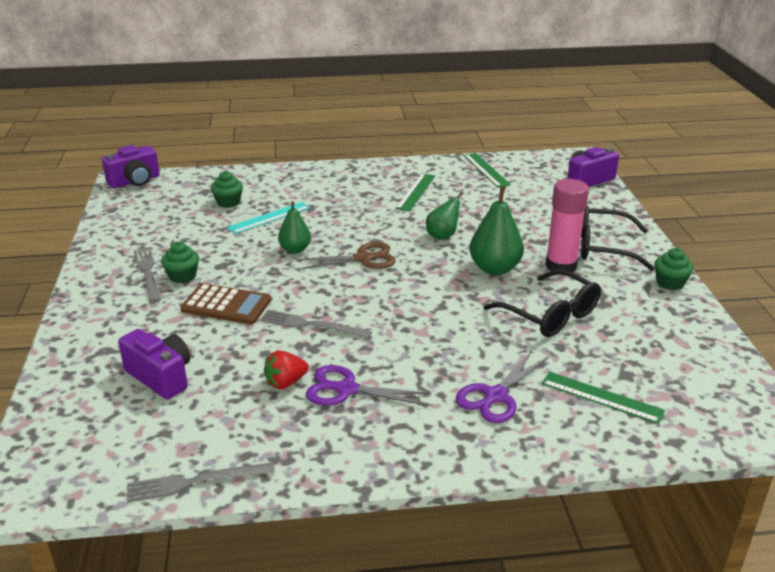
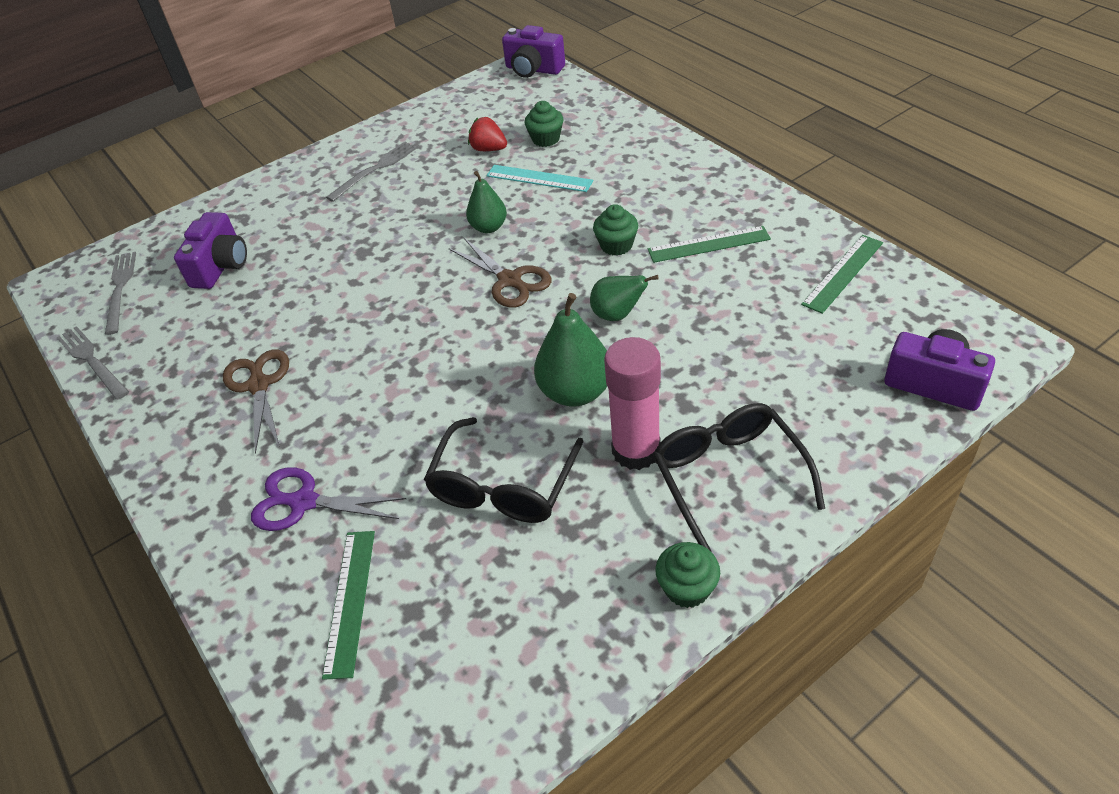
camera: 65 degrees right, 15 degrees up
(182, 276) = (384, 191): green cupcake -> green cupcake (616, 245)
(226, 305) = (353, 241): brown calculator -> none
(285, 383) = (249, 341): red strawberry -> red strawberry (489, 149)
(311, 325) = (354, 309): grey fork -> grey fork (120, 289)
(346, 389) = (259, 385): purple scissors -> brown scissors

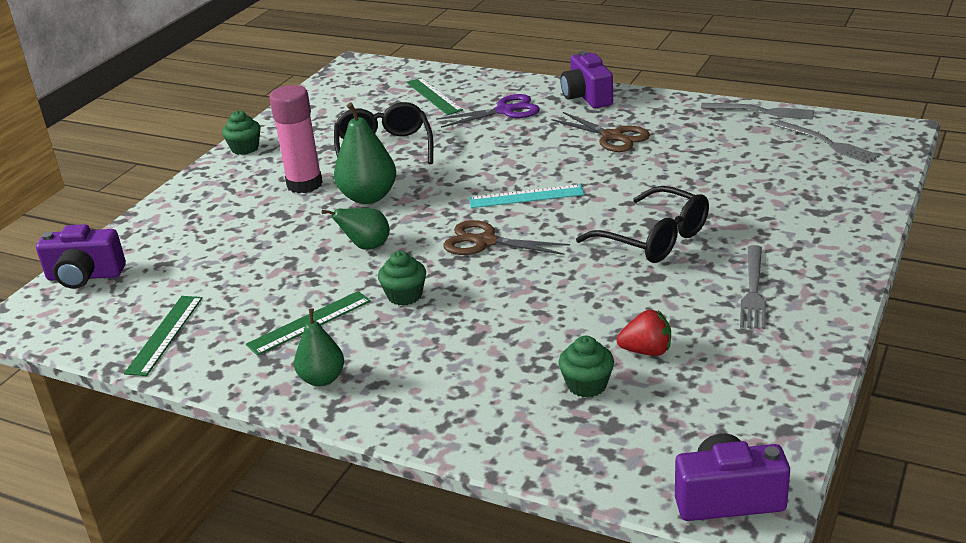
camera: 150 degrees right, 15 degrees down
(221, 266) = (768, 178): purple camera -> purple camera (587, 97)
(488, 227) = (552, 274): green pear -> green pear (322, 379)
(539, 178) = (547, 335): turquoise ruler -> turquoise ruler (526, 196)
(728, 476) = (235, 191): black glasses -> black glasses (655, 239)

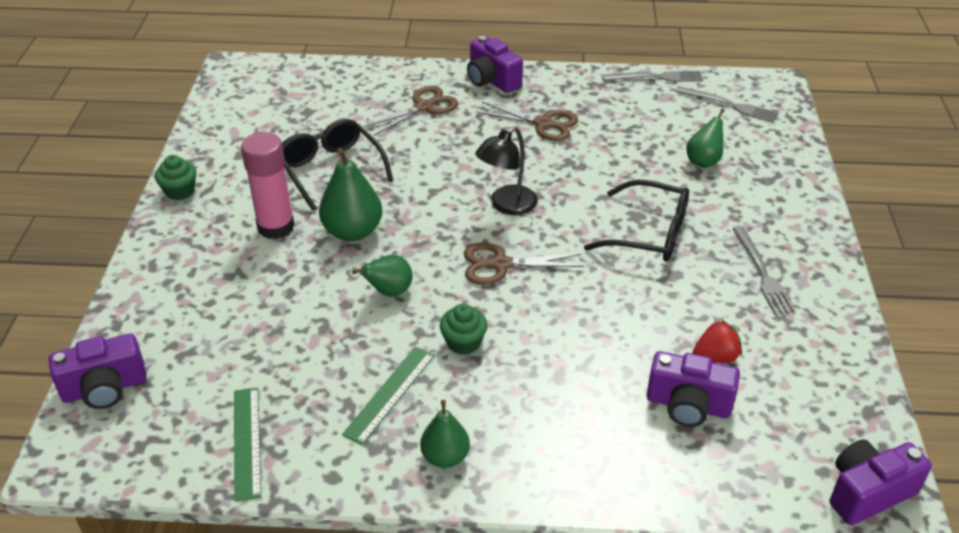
camera: 25 degrees left, 10 degrees up
(433, 96) = (341, 98): green ruler -> none
(505, 111) = (424, 107): purple scissors -> brown scissors
(526, 196) = (506, 205): turquoise ruler -> black lamp
(587, 385) = (688, 405): green cupcake -> purple camera
(760, 187) = (703, 161): none -> green pear

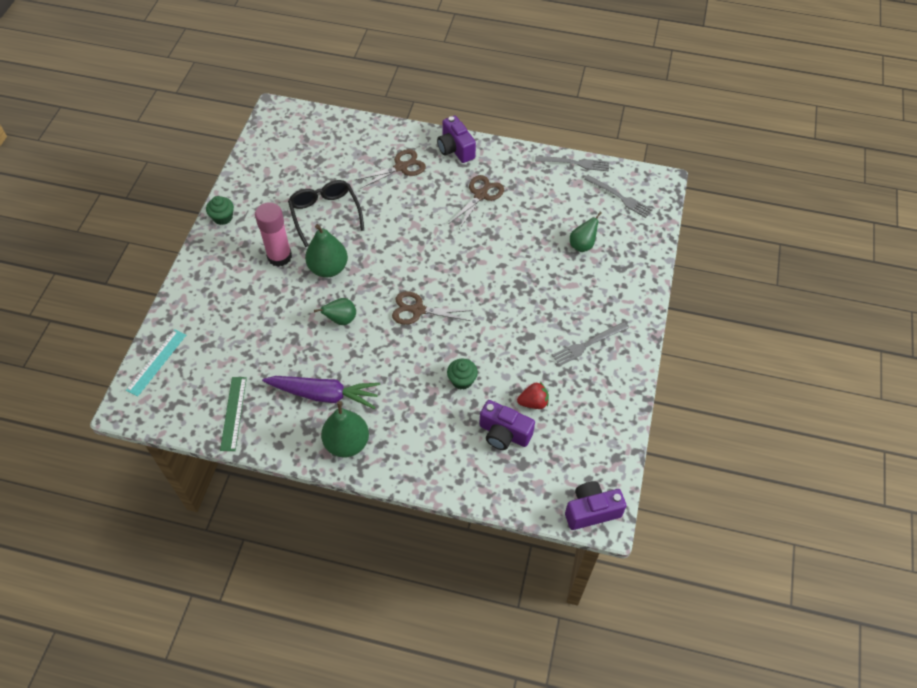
camera: 10 degrees right, 15 degrees up
(105, 388) = (156, 362): purple camera -> turquoise ruler
(389, 394) = (324, 394): green ruler -> purple carrot
(445, 457) = (347, 443): green pear -> green pear, size x1.58
(463, 342) = (378, 365): green cupcake -> green cupcake (462, 380)
(506, 205) = (435, 262): black lamp -> none
(543, 124) = (480, 195): brown scissors -> brown scissors turned 90 degrees counterclockwise
(649, 233) = (524, 300): black glasses -> none
(762, 273) = (588, 344): grey fork -> grey fork turned 60 degrees clockwise

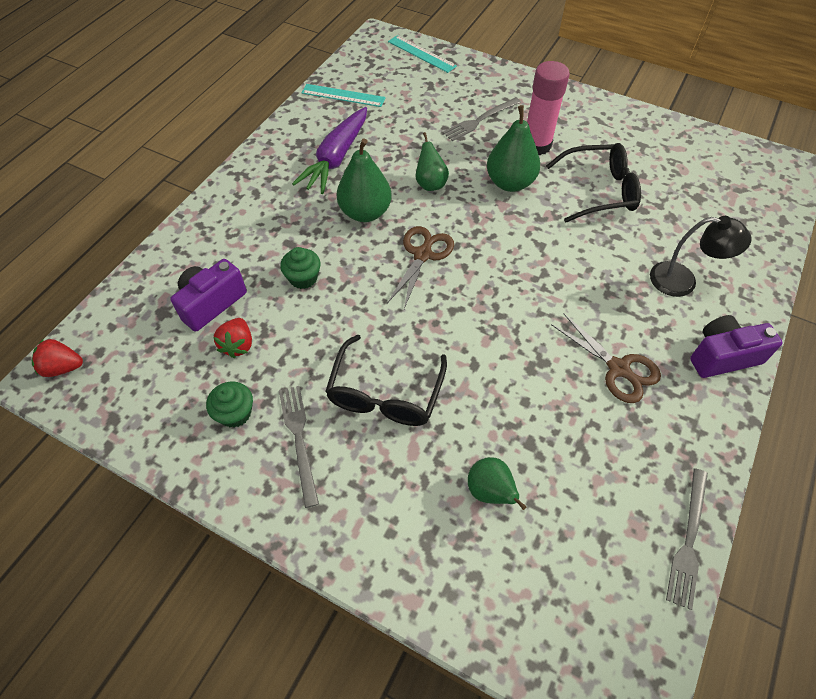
camera: 105 degrees right, 0 degrees up
(222, 217) = (604, 107): green cupcake -> green cupcake (235, 413)
(233, 413) = (343, 95): green ruler -> turquoise ruler
(347, 443) = (270, 167): green pear -> green pear (365, 212)
(401, 167) = (683, 281): brown scissors -> black lamp
(540, 307) = (385, 394): none -> black glasses
(591, 511) = (63, 367): purple camera -> red strawberry
(619, 197) = (594, 598): grey fork -> grey fork (480, 120)

